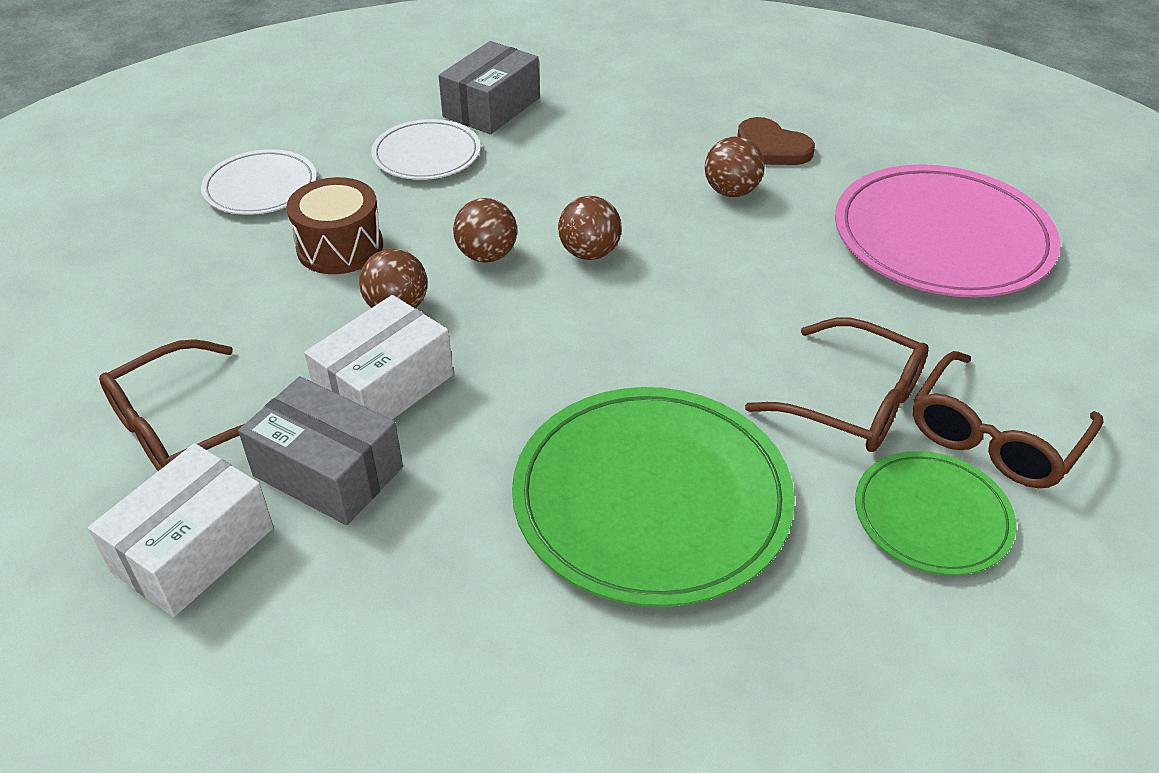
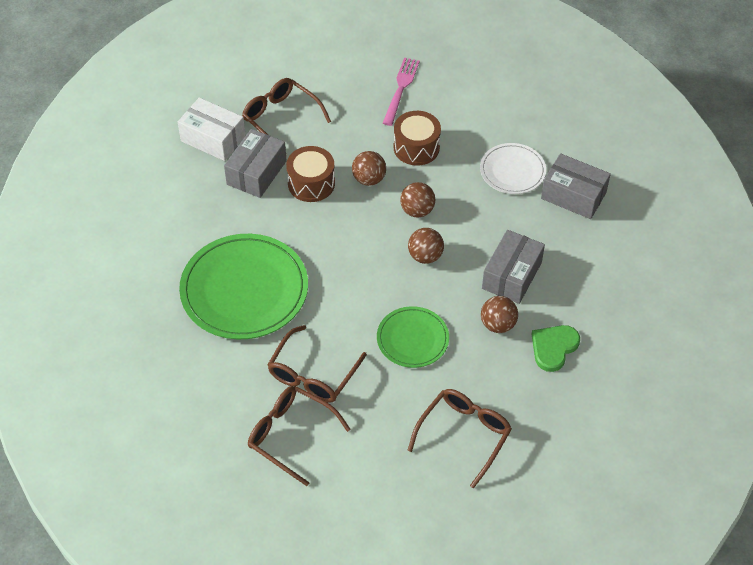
camera: 85 degrees right, 10 degrees up
(185, 256) = (401, 88): none -> pink fork
(260, 187) = (466, 104): white plate -> none
(385, 386) = (311, 183): white box -> brown drum
(637, 172) = (511, 275): none -> grey box
(771, 147) = (553, 348): brown heart -> green heart
(932, 516) = (237, 400): green plate -> green plate (412, 339)
(942, 238) = (464, 435): pink plate -> brown glasses

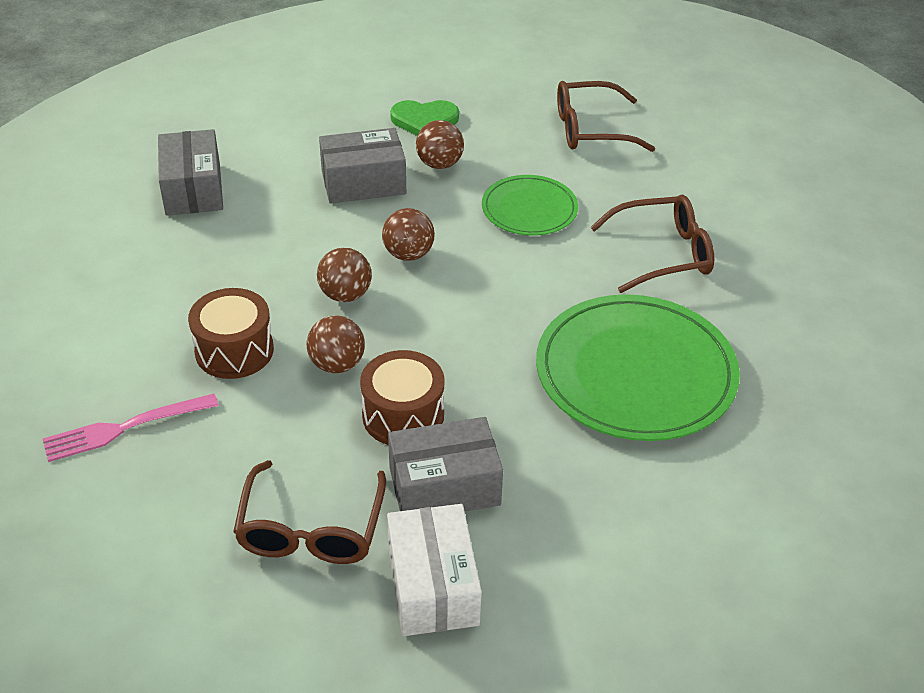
camera: 130 degrees left, 10 degrees down
(290, 435) = (745, 230): brown glasses -> none
(512, 171) = (196, 250): white plate -> none

